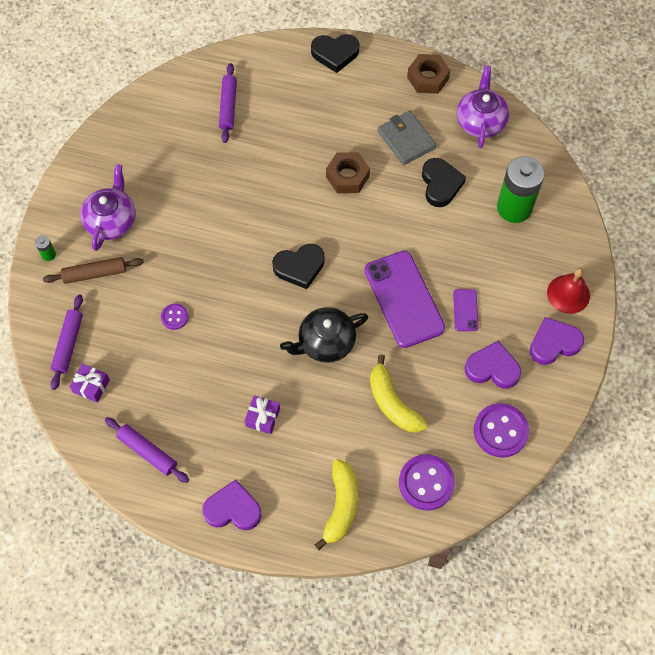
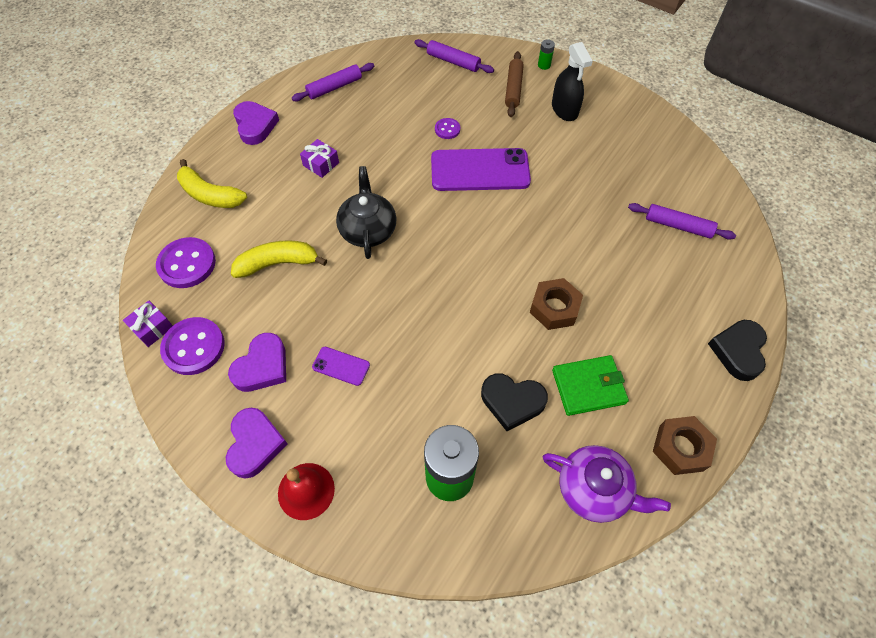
camera: 110 degrees right, 5 degrees down
(91, 386) = (409, 67): purple gift -> purple gift (152, 328)
(111, 220) = (564, 109): purple teapot -> black spray bottle
(233, 509) = (255, 125): purple heart -> purple heart turned 45 degrees counterclockwise
(299, 267) = (458, 232): black heart -> none
(404, 299) = (382, 311): purple phone -> purple phone (480, 170)
(406, 140) = (588, 387): grey wallet -> green wallet

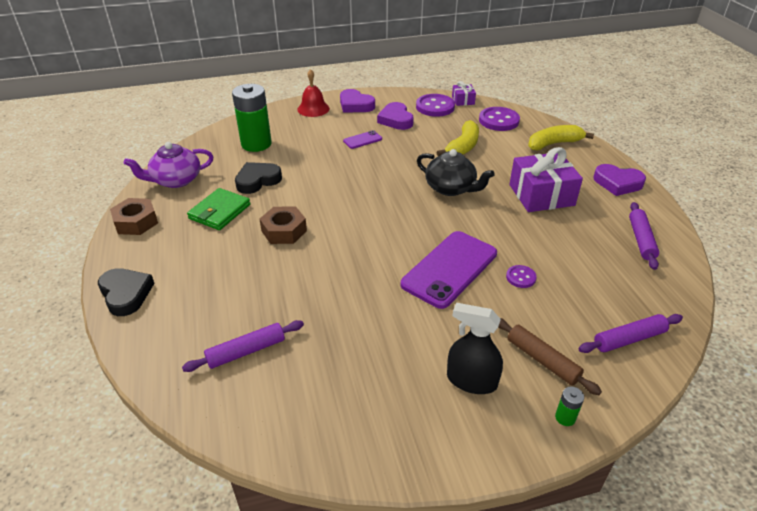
camera: 130 degrees right, 20 degrees down
(321, 164) = (541, 195): purple gift -> purple gift, size x2.04

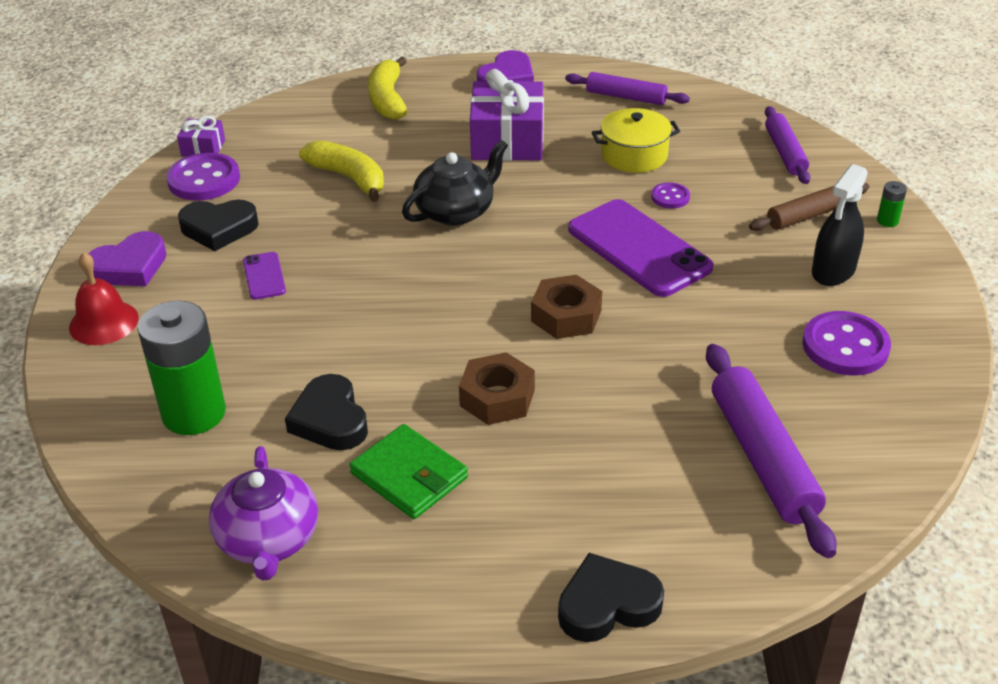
camera: 75 degrees left, 0 degrees up
(136, 222) = (393, 600): brown nut -> brown nut (566, 316)
(246, 351) = (762, 458): purple rolling pin -> purple rolling pin, size x1.61
(396, 120) = (219, 229): purple heart -> black heart
(498, 120) = (292, 129): purple button -> purple button (845, 346)
(563, 253) = (634, 155): none -> yellow pot

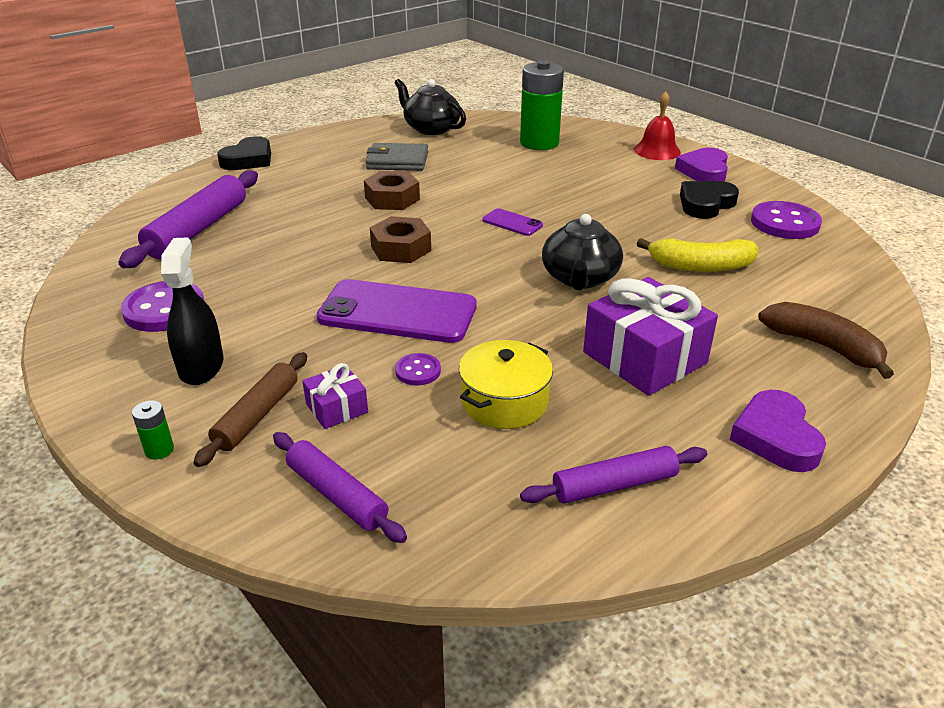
camera: 140 degrees right, 5 degrees down
(203, 148) = (840, 240): purple gift -> purple gift (337, 408)
(264, 276) = (624, 195): purple phone -> purple phone (512, 223)
(268, 540) = (431, 128): purple teapot -> black teapot
(330, 419) = (469, 162): black heart -> none
(388, 99) = (823, 346): yellow banana -> brown banana
(409, 475) = (397, 161): green wallet -> grey wallet
(762, 458) = (198, 229): purple rolling pin -> purple rolling pin turned 75 degrees clockwise

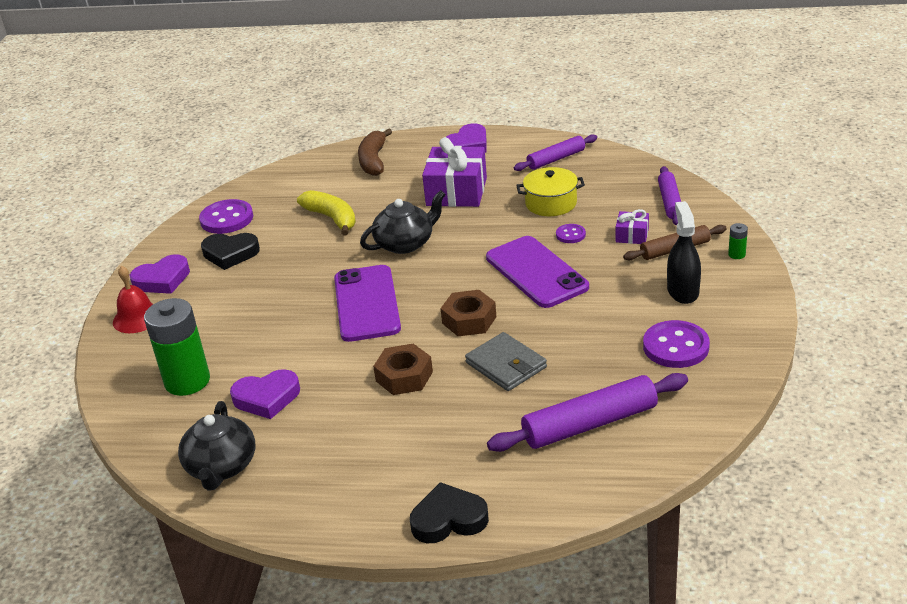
camera: 130 degrees left, 0 degrees up
(201, 366) = (683, 291): black spray bottle -> black spray bottle turned 135 degrees clockwise
(397, 161) = (328, 428): grey wallet -> grey wallet (506, 365)
(468, 156) = (267, 398): none -> purple heart
(512, 223) = (367, 303): purple phone -> purple phone, size x2.18
(614, 485) = (556, 159): purple rolling pin -> purple rolling pin turned 60 degrees counterclockwise

